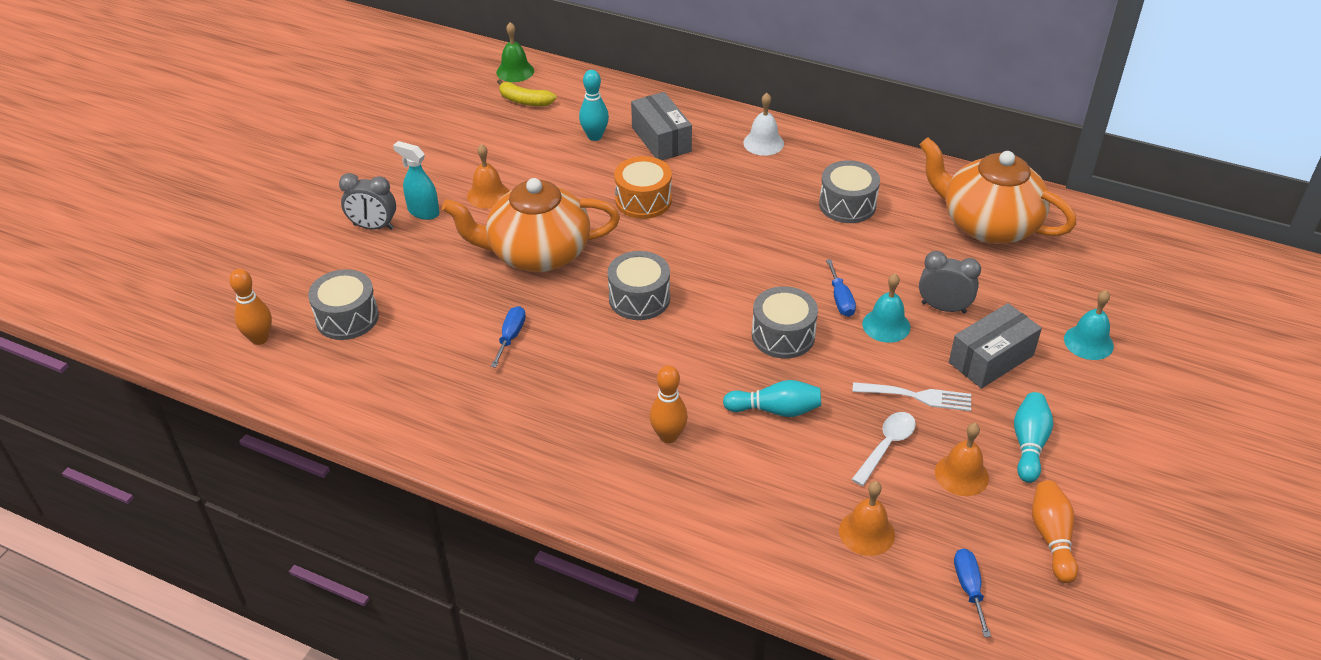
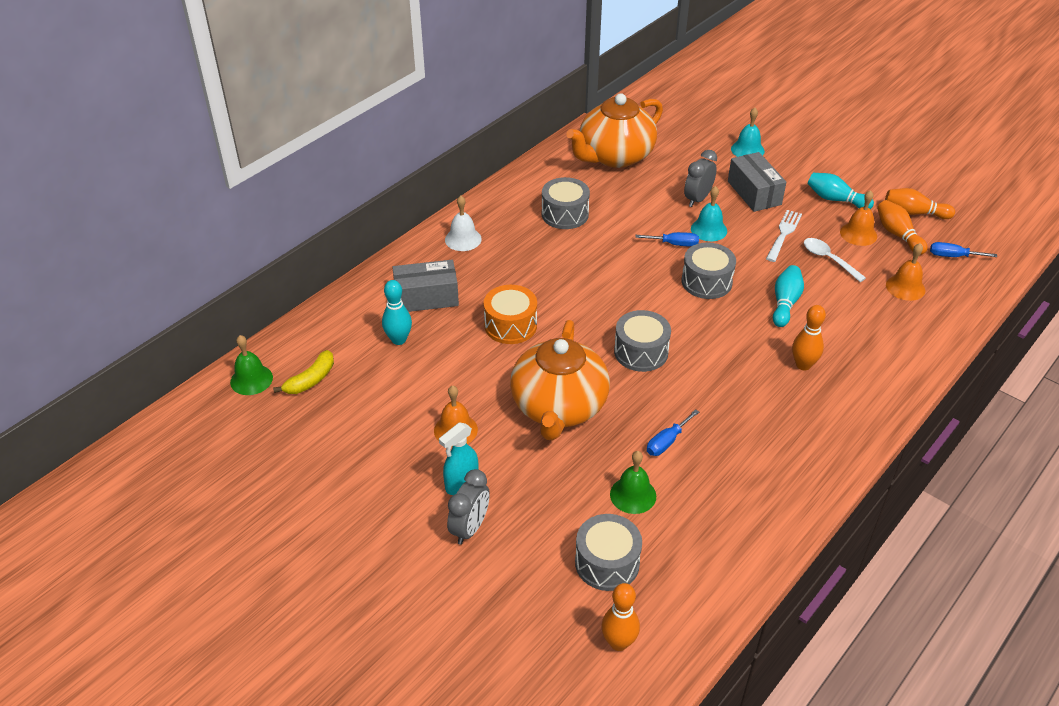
camera: 75 degrees left, 0 degrees up
(433, 322) = (633, 495): none -> green bell
(511, 336) = (667, 442): blue screwdriver -> blue screwdriver turned 75 degrees counterclockwise
(985, 520) = (898, 235): none -> orange bowling pin

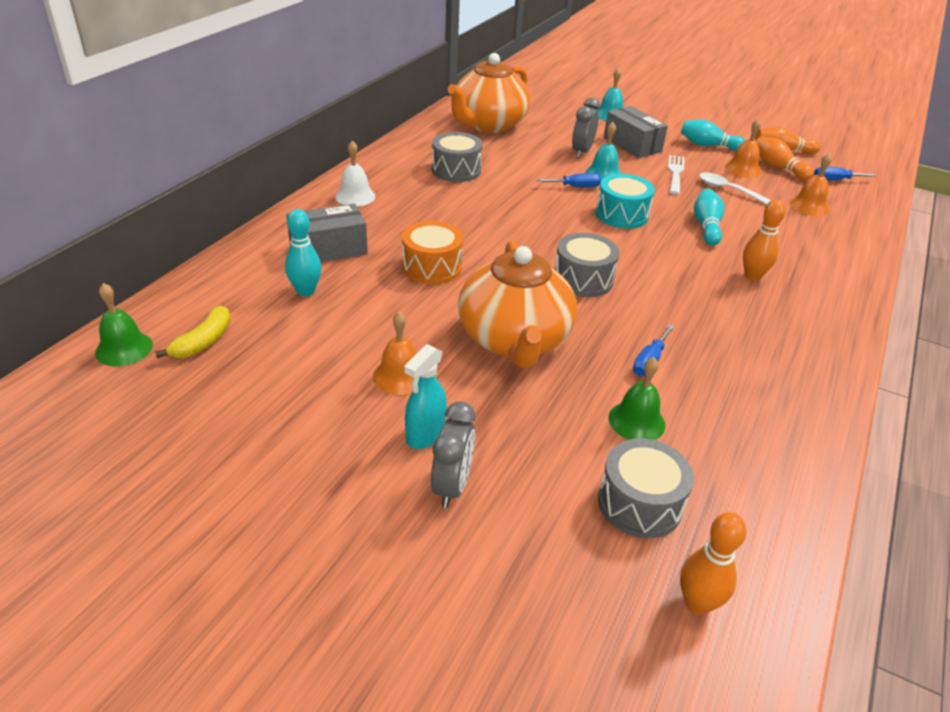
camera: 15 degrees left, 5 degrees down
(706, 282) = (621, 215): grey drum -> turquoise drum

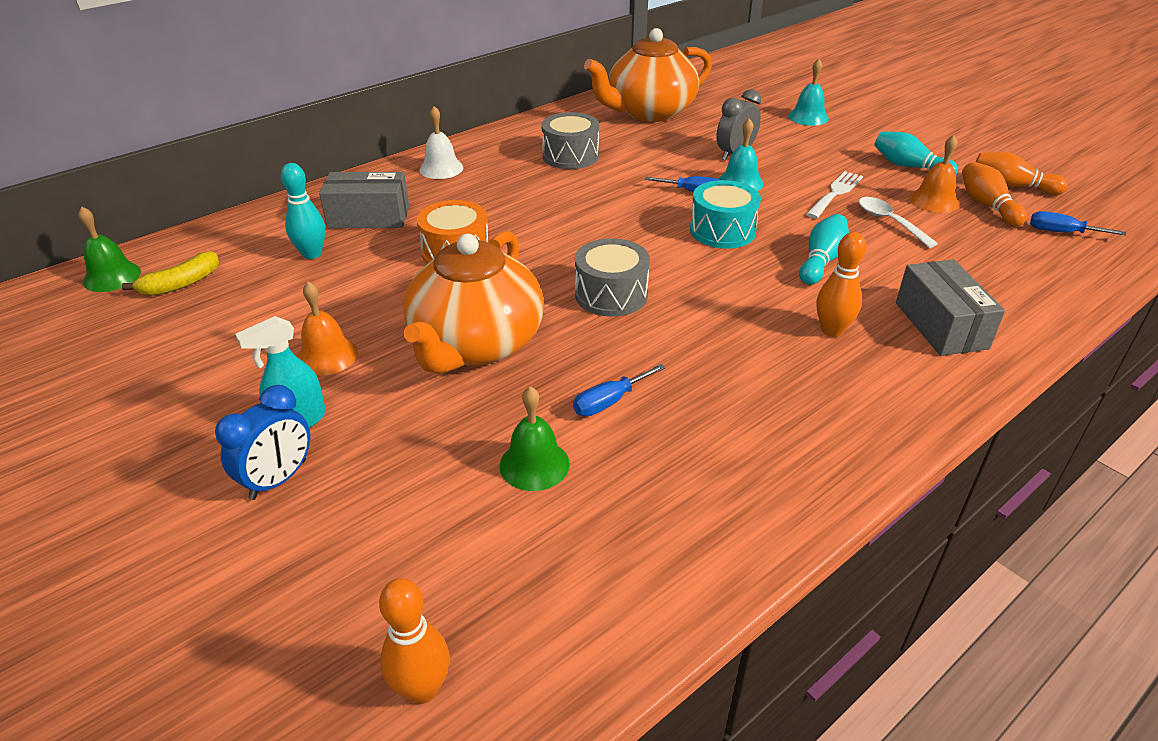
camera: 25 degrees right, 0 degrees up
(452, 486) = (278, 479): grey clock -> blue clock
(632, 144) = (806, 154): grey box -> grey box (940, 325)
(639, 503) = (456, 556): grey drum -> none
(809, 206) = (992, 259): orange bell -> none

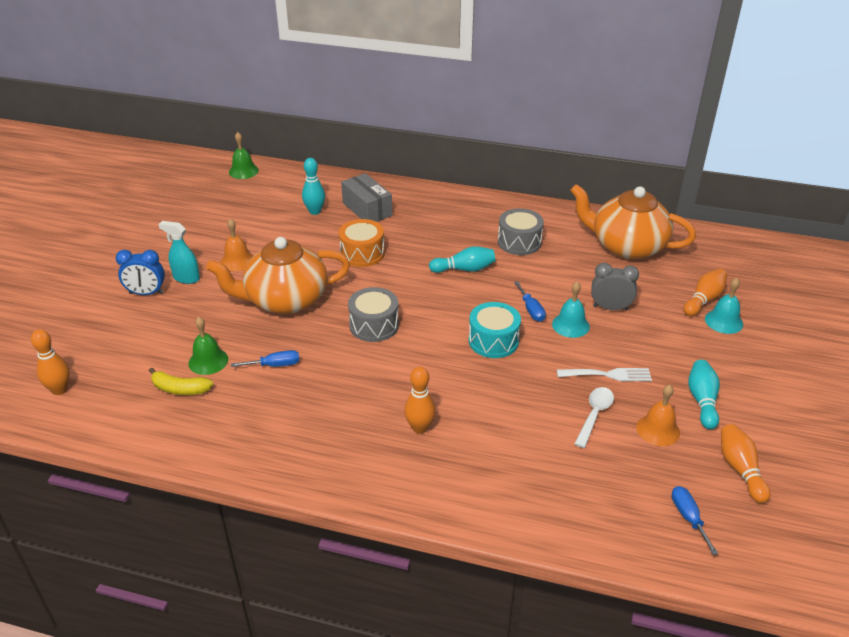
camera: 55 degrees right, 0 degrees up
(181, 284) = (255, 191): yellow banana -> yellow banana (180, 389)
(441, 168) = (445, 205): white bell -> none
(609, 402) = (275, 365): blue screwdriver -> blue screwdriver turned 150 degrees clockwise
(821, 261) = (501, 397): turquoise bowling pin -> turquoise bowling pin (464, 269)
(940, 325) = (473, 477): grey box -> none
(987, 205) = (685, 462): orange bowling pin -> orange bowling pin (704, 300)

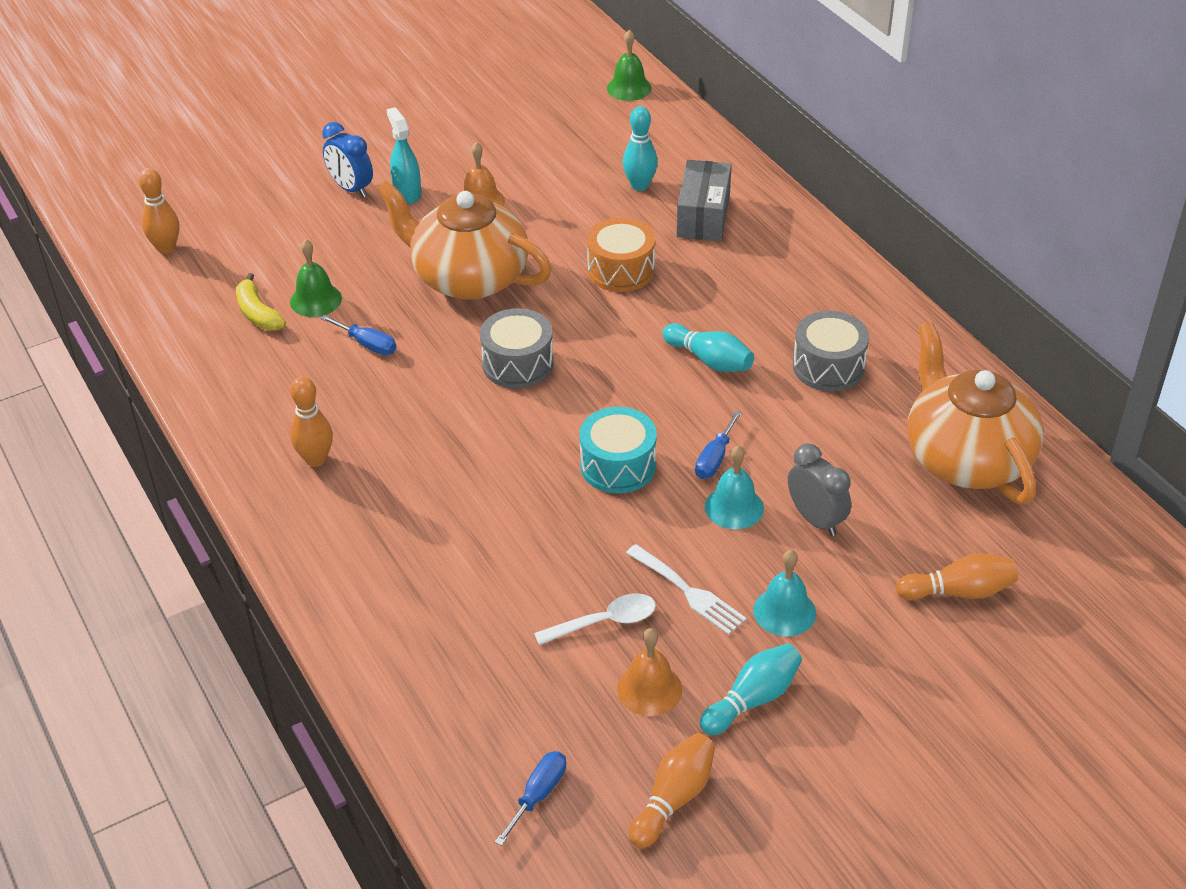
camera: 45 degrees right, 5 degrees up
(420, 428) = (411, 504): orange bowling pin -> orange bowling pin (316, 459)
(724, 321) = (940, 634): turquoise bell -> turquoise bell (784, 611)

